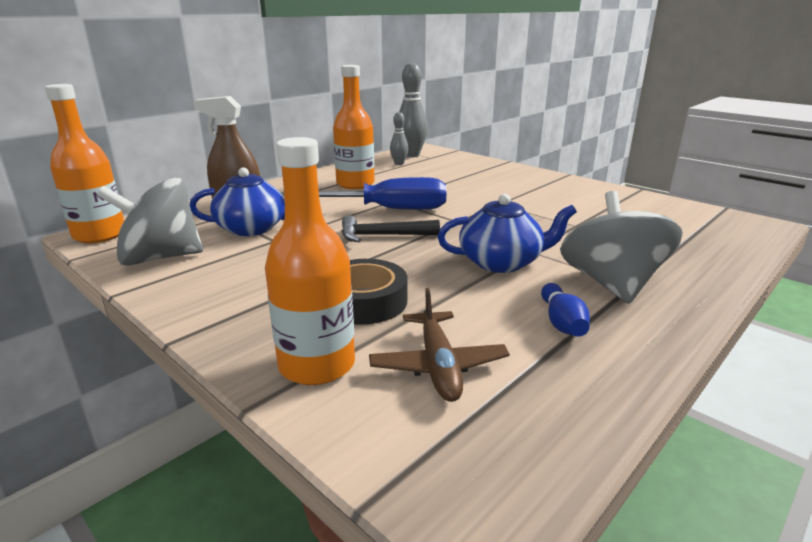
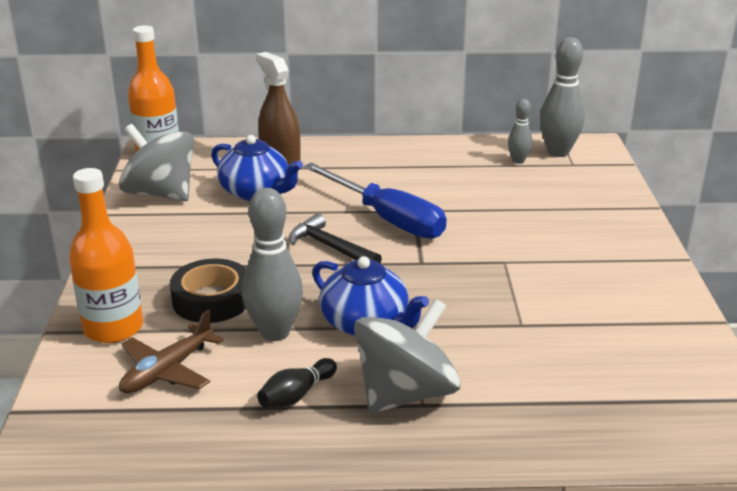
camera: 45 degrees right, 5 degrees up
(355, 184) = (420, 174): orange bottle -> none
(458, 296) = (275, 332): none -> grey bowling pin
(562, 322) = (296, 395): blue bowling pin -> black bowling pin

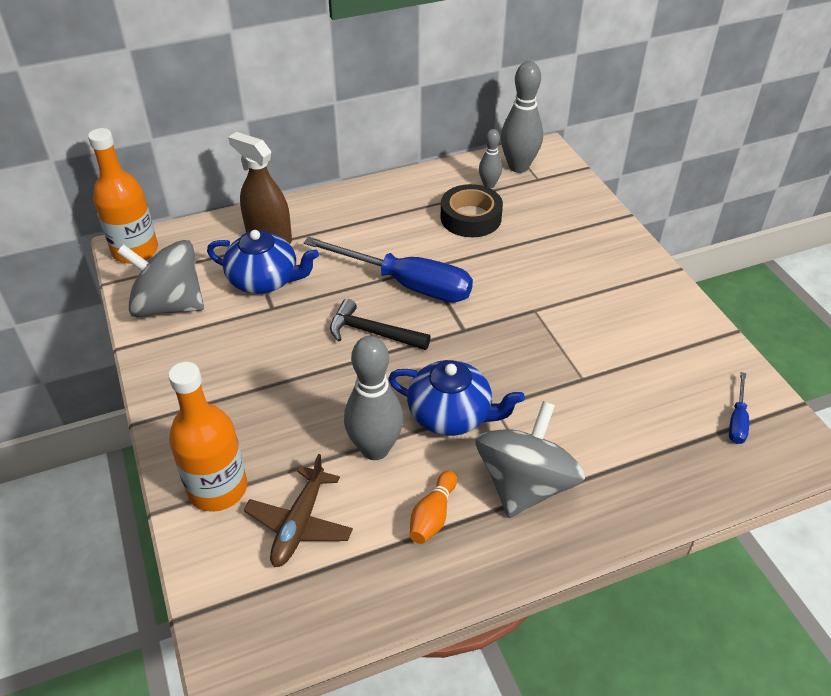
camera: 20 degrees left, 15 degrees up
(212, 299) = (294, 426): black tape -> black tape (470, 218)
(296, 395) = (433, 515): black bowling pin -> orange bowling pin
(676, 395) = (737, 420): none -> blue screwdriver

